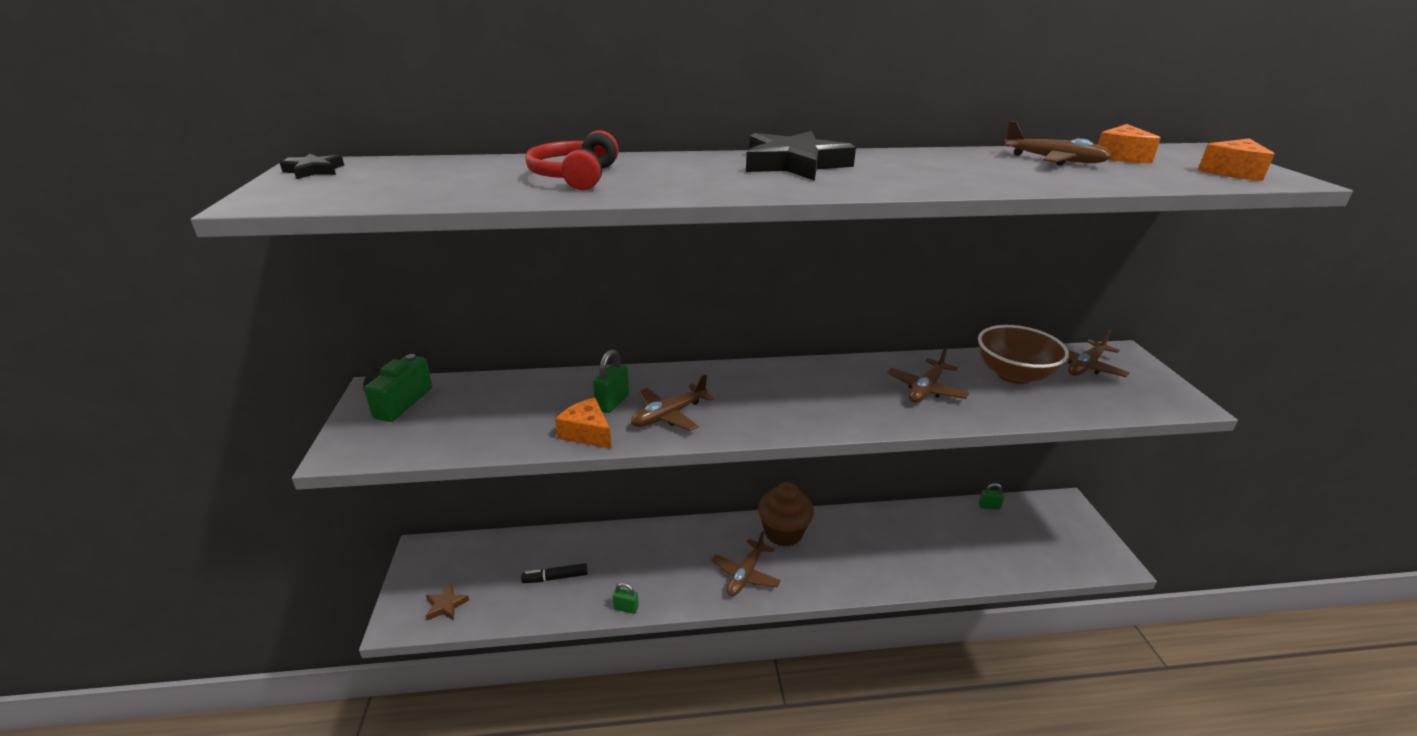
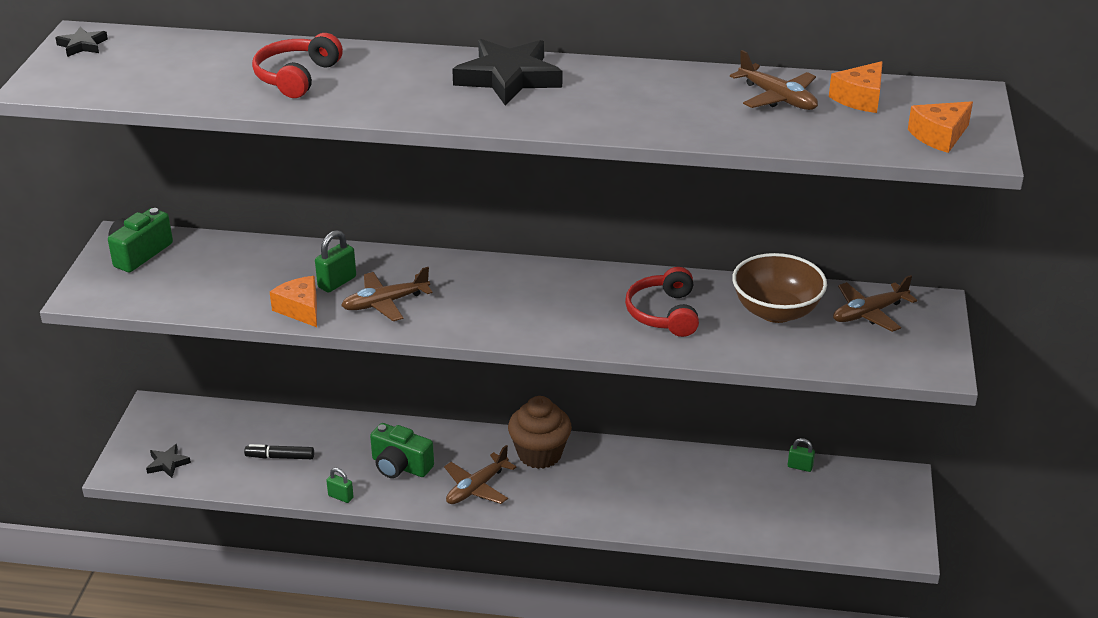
camera: 15 degrees right, 5 degrees up
(446, 605) = (167, 463): brown star -> black star
(669, 566) = (400, 466): none -> green camera
(926, 389) = (664, 313): brown plane -> red headphones

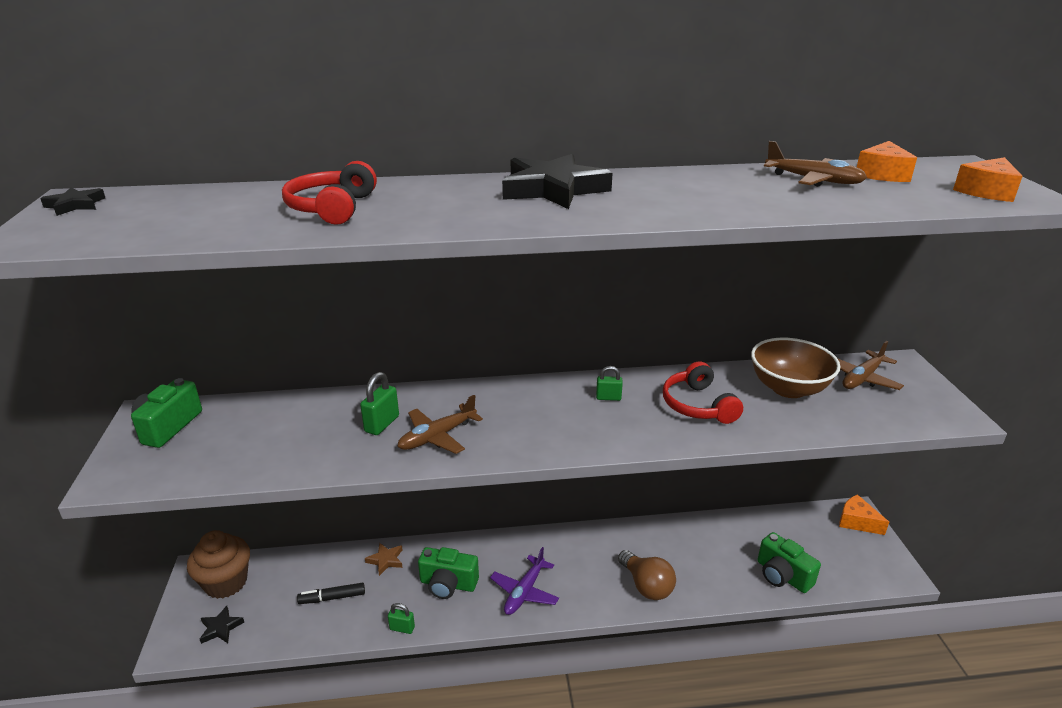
camera: 15 degrees left, 5 degrees down
(300, 309) = (354, 457): orange cheese -> orange cheese (857, 522)
(344, 432) = (385, 560): none -> brown star
(476, 488) = (524, 592): brown plane -> purple plane
(539, 454) = (565, 548): brown cupcake -> brown cupcake (226, 582)
(609, 506) = (646, 586): none -> brown light bulb
(767, 524) = (782, 575): none -> green camera
(800, 467) = (776, 517): green padlock -> green padlock (608, 398)

